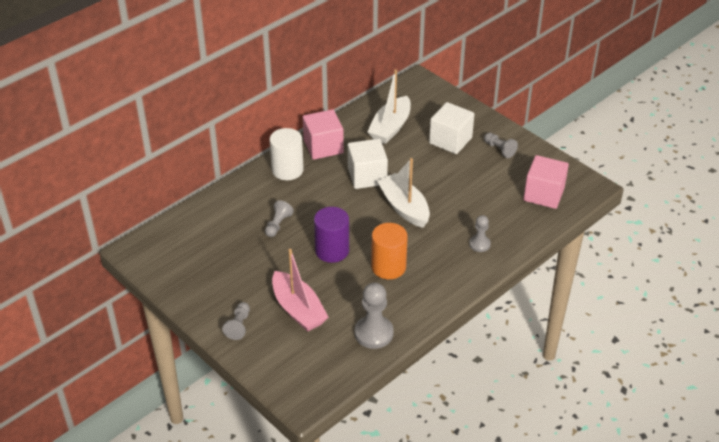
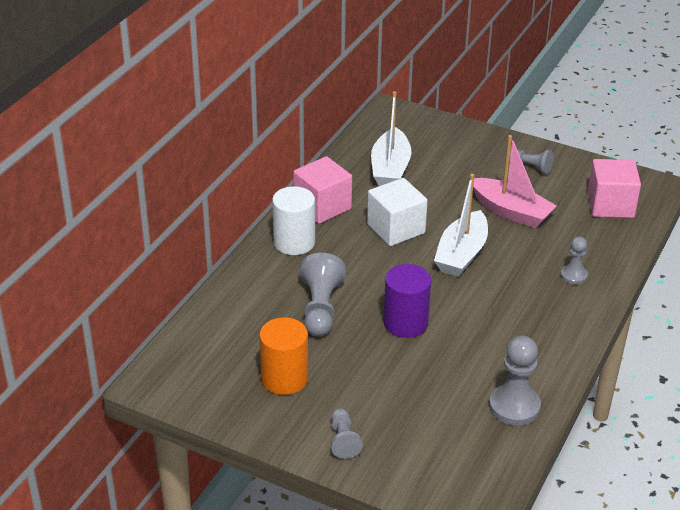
camera: 20 degrees left, 5 degrees down
(278, 224) = (320, 308): grey pawn -> grey pawn, size x1.69
(298, 309) = (406, 402): pink boat -> pink boat (511, 212)
(388, 267) = (484, 326): orange cylinder -> orange cylinder (284, 378)
(404, 207) = (461, 254): white boat -> white boat turned 105 degrees counterclockwise
(450, 140) = (469, 168): white cube -> none

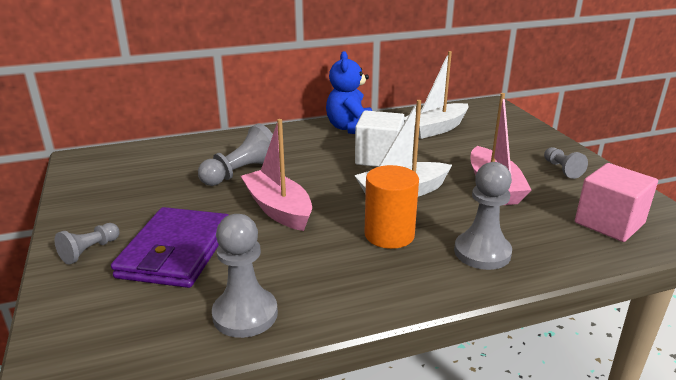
camera: 45 degrees right, 10 degrees down
(284, 378) = (140, 195): orange cylinder -> orange cylinder (389, 235)
(294, 242) = (297, 136): white cylinder -> none
(322, 206) = (350, 128): pink cube -> blue teddy bear
(400, 400) = (175, 251): none -> purple wallet
(405, 323) = (278, 209): purple cylinder -> pink boat
(573, 275) = (482, 252): grey pawn -> grey pawn, size x1.69

